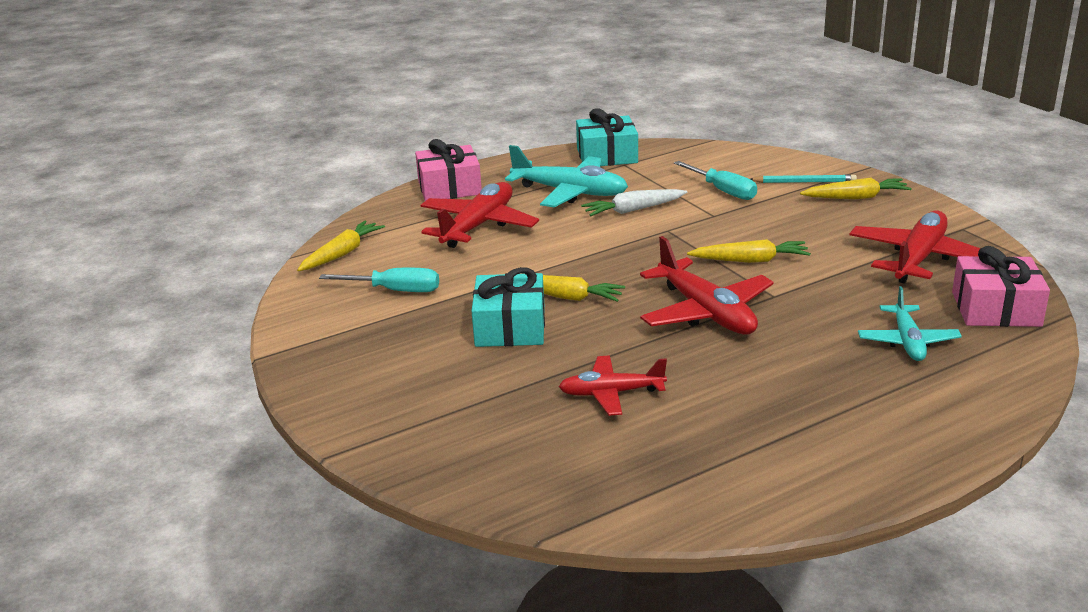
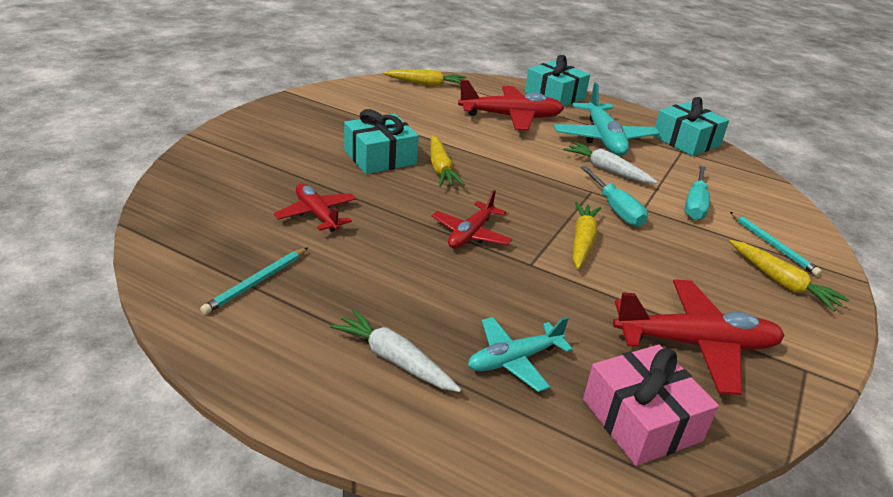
camera: 55 degrees right, 5 degrees up
(396, 290) = (395, 110): turquoise screwdriver -> turquoise screwdriver (616, 209)
(449, 188) = (554, 96): pink gift -> turquoise gift
(706, 312) = (470, 234): red plane -> red plane, size x0.62
(726, 455) = (257, 282): none -> turquoise pencil
(750, 260) = (582, 241): yellow carrot -> yellow carrot turned 135 degrees counterclockwise
(885, 399) = (394, 359): none -> white carrot

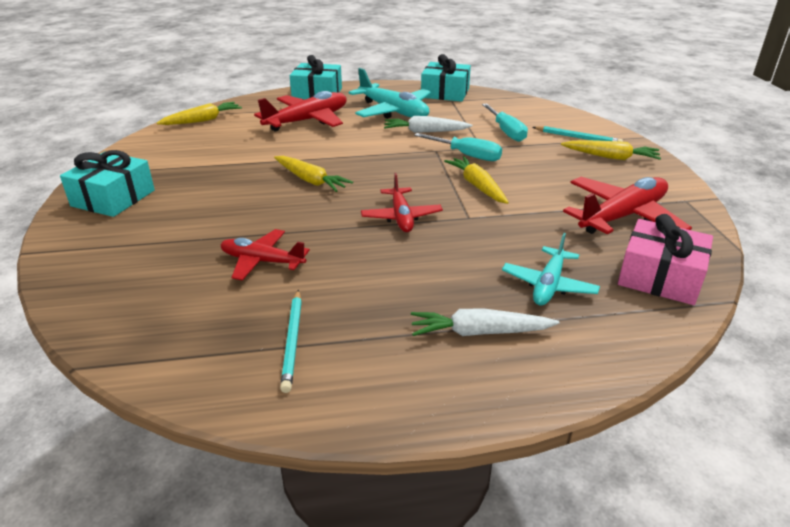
camera: 35 degrees left, 0 degrees up
(380, 157) = (249, 193): turquoise gift -> turquoise gift (113, 198)

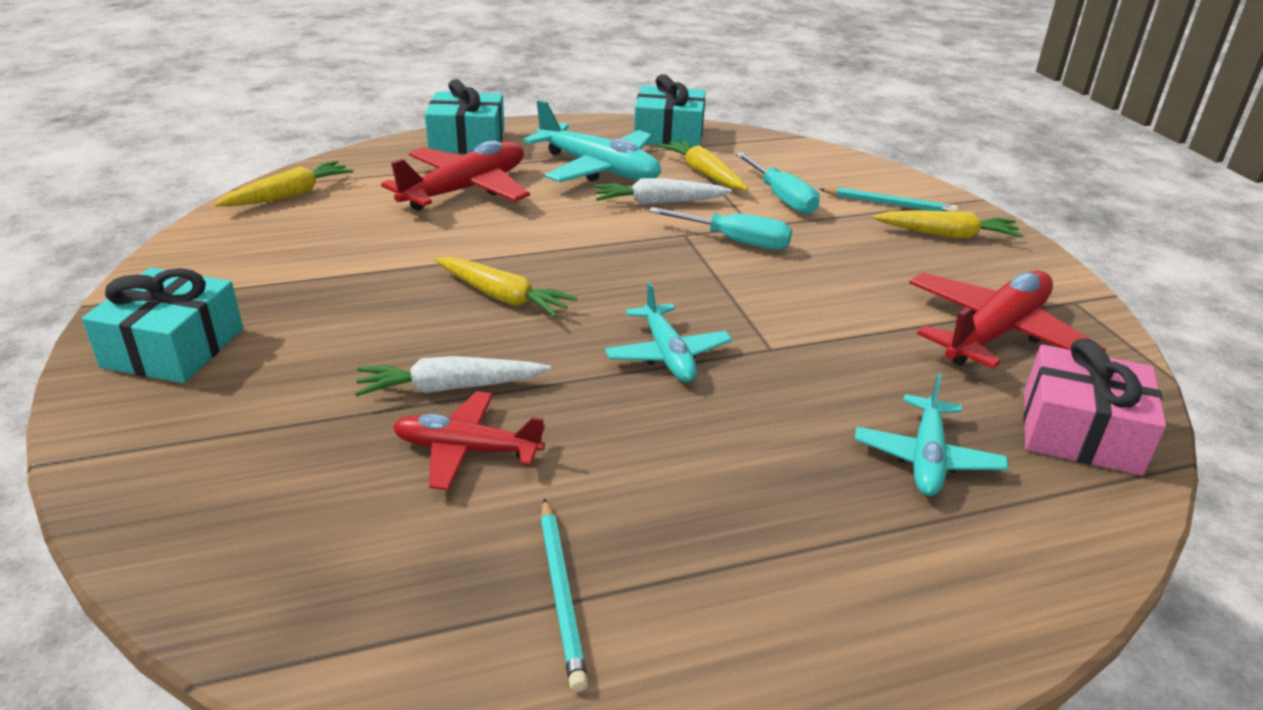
camera: 10 degrees left, 0 degrees up
(401, 217) = (667, 354): red plane -> turquoise plane
(477, 186) = (767, 293): yellow carrot -> yellow carrot (703, 173)
(479, 332) = (850, 550): white carrot -> white carrot (450, 388)

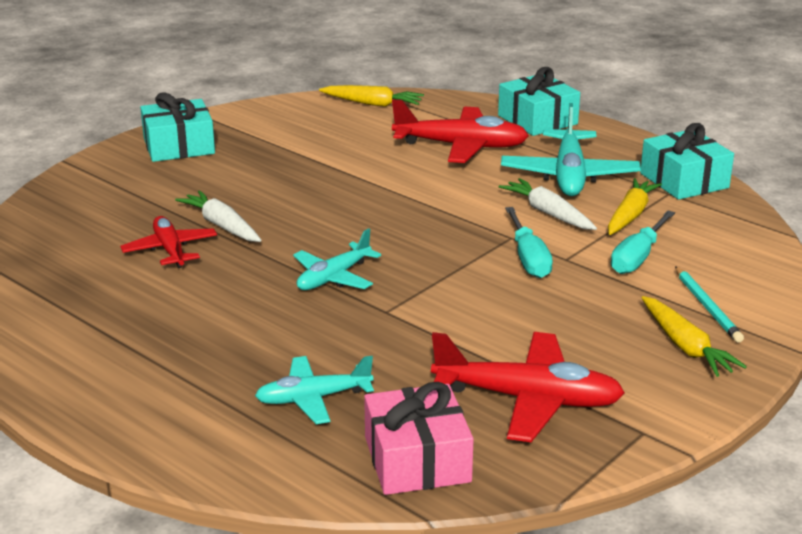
camera: 60 degrees right, 5 degrees down
(503, 297) = (336, 206): yellow carrot -> none
(561, 593) = (81, 312): turquoise pencil -> none

